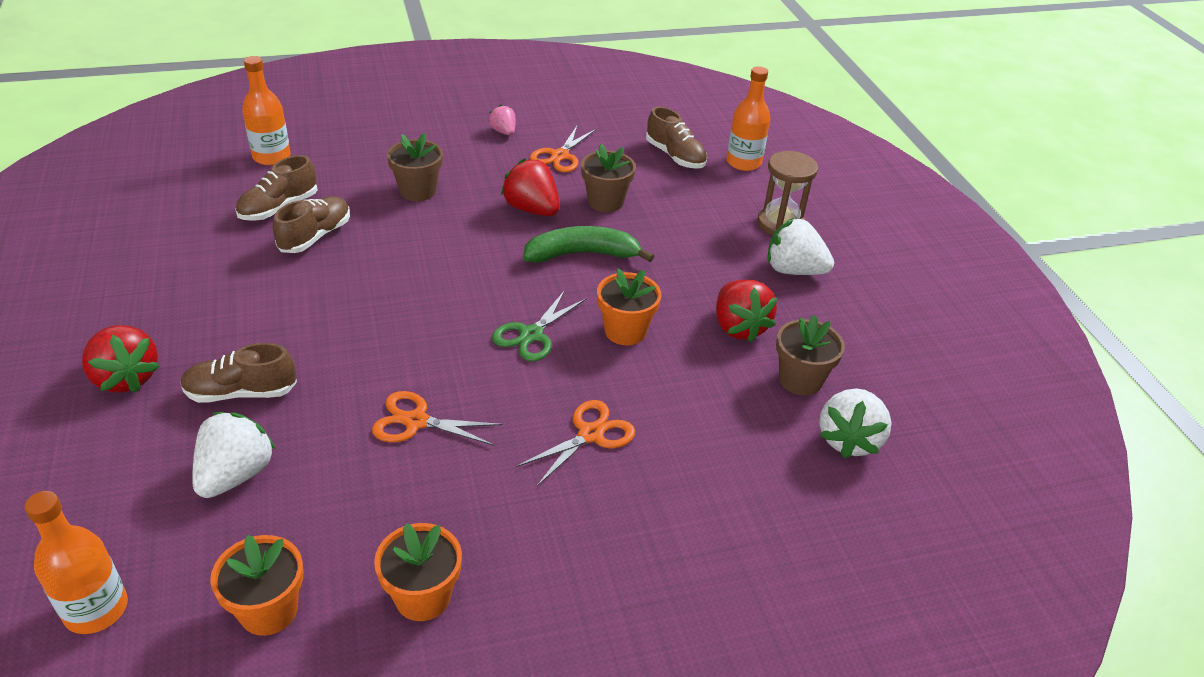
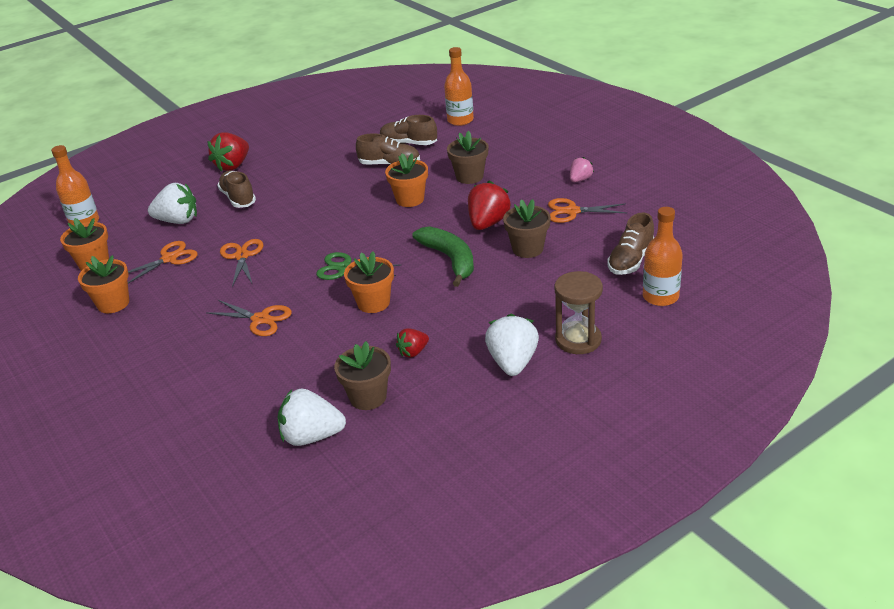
camera: 75 degrees right, 5 degrees down
(347, 504) = (169, 259): none -> orange scissors
(422, 245) = (410, 199): none -> orange flower pot
(738, 327) = (413, 352): red strawberry -> red strawberry, size x0.57

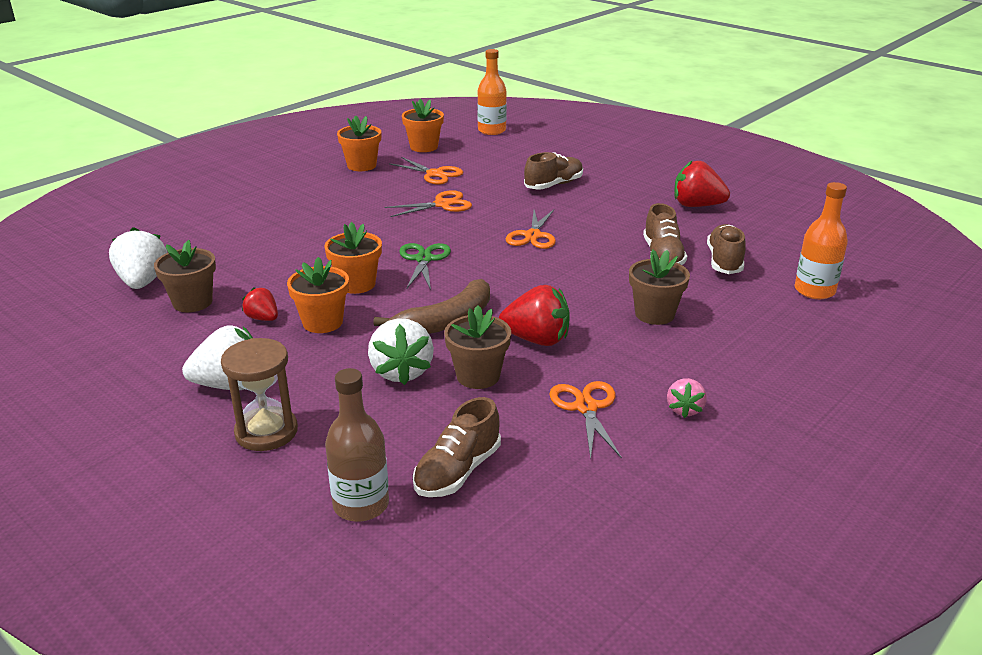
camera: 75 degrees right, 5 degrees down
(178, 221) = (503, 166): white strawberry -> white strawberry (401, 372)
(233, 166) = (620, 172): red strawberry -> red strawberry (696, 206)
(260, 319) = (331, 230): orange scissors -> orange scissors (533, 236)
(410, 199) = (581, 279): orange flower pot -> orange flower pot (322, 322)
(450, 259) = (447, 321): green banana -> brown banana
(580, 180) = (684, 409): pink strawberry -> pink strawberry turned 75 degrees clockwise
(631, 260) = (457, 471): brown shoe -> brown shoe turned 75 degrees counterclockwise
(660, 297) = (361, 505): orange bottle -> brown bottle

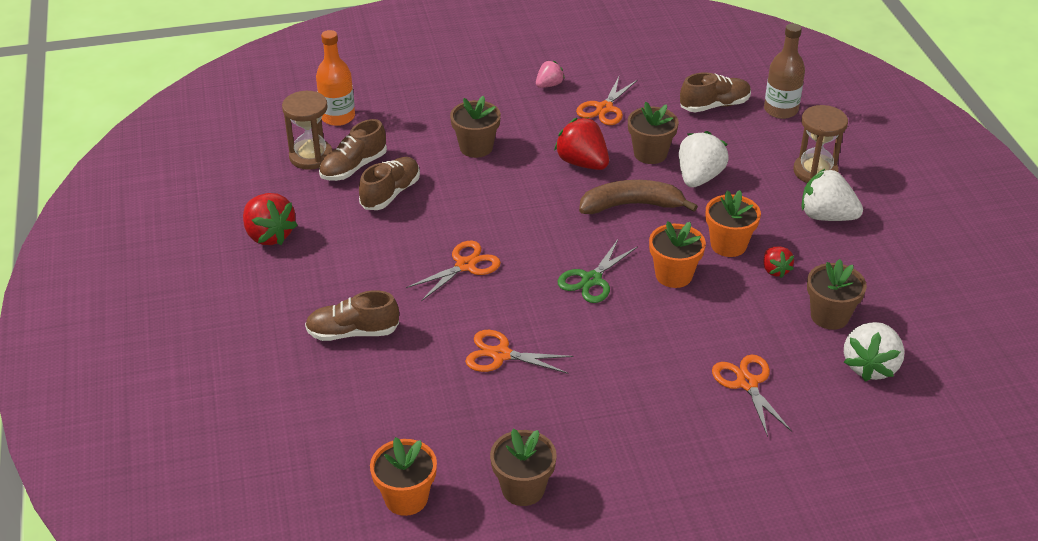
camera: 145 degrees left, 10 degrees up
(361, 165) = (523, 489): orange flower pot -> brown flower pot
(435, 174) = (454, 420): orange scissors -> orange scissors (747, 383)
(491, 130) = (276, 497): orange bottle -> none
(770, 256) = (311, 156): none -> brown hourglass

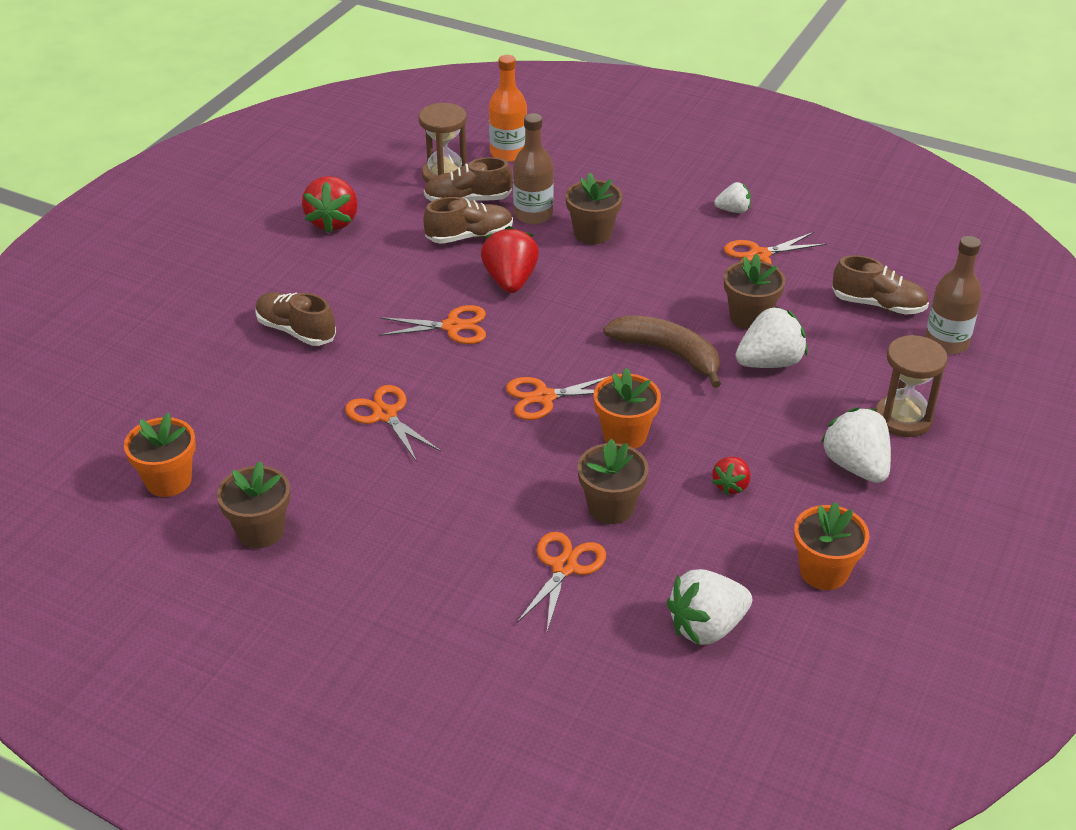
camera: 40 degrees right, 0 degrees up
(416, 154) = (533, 215): none -> brown bottle
(549, 85) = (733, 210): pink strawberry -> white strawberry
(582, 163) = (672, 293): red strawberry -> red strawberry (510, 281)
(591, 280) = (544, 397): green scissors -> orange scissors
(728, 245) = (715, 437): orange flower pot -> orange flower pot (823, 571)
(829, 316) = (729, 558): brown flower pot -> brown flower pot (611, 507)

